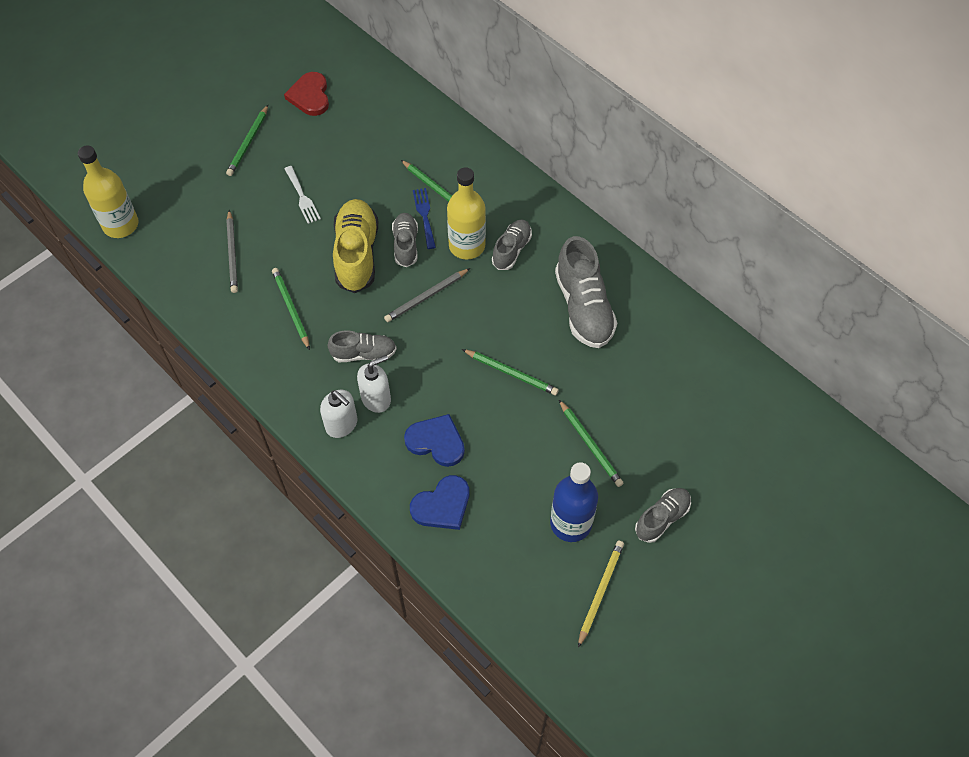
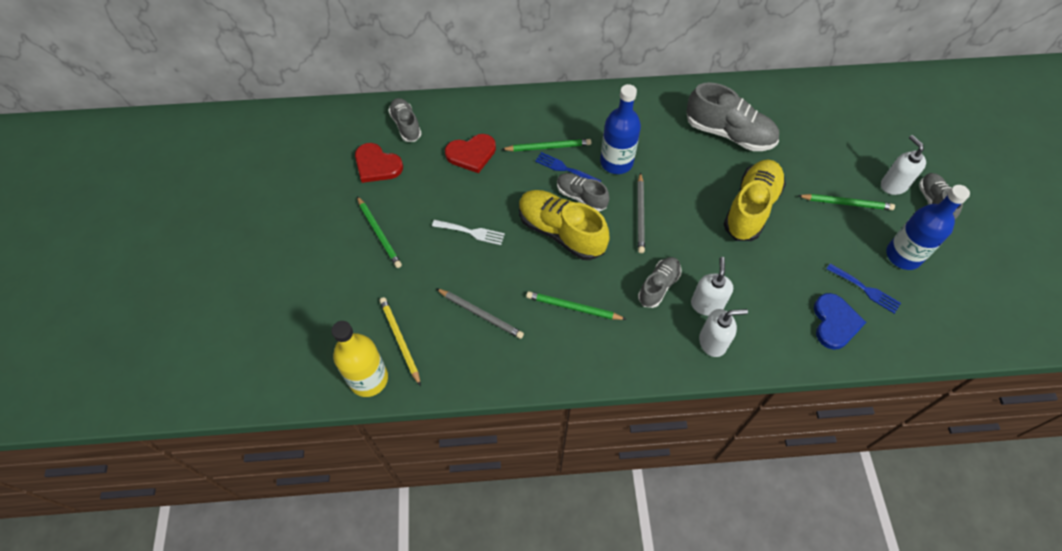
camera: 50 degrees left, 0 degrees up
(379, 145) = (471, 154): none -> red heart
(436, 442) = (775, 291): blue heart -> none
(467, 246) = (616, 162): yellow bottle -> blue bottle
(501, 511) = (865, 289): none -> blue fork
(511, 250) = (644, 140): grey shoe -> grey shoe (406, 125)
(511, 373) = (751, 208): green pencil -> yellow shoe
(600, 592) = (970, 275): yellow pencil -> yellow pencil (400, 340)
(652, 473) = (893, 185): none -> white soap dispenser

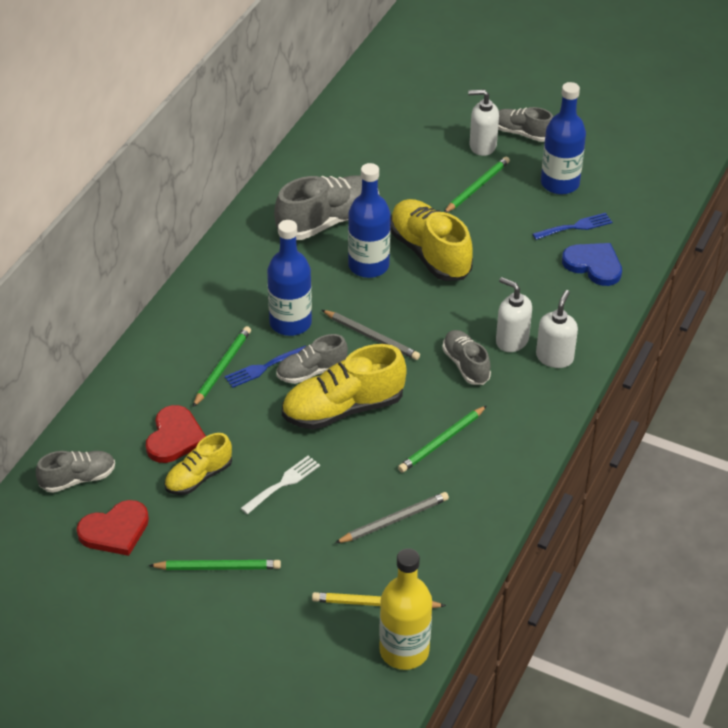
camera: 60 degrees left, 15 degrees down
(406, 125) = (78, 479): grey shoe -> grey shoe turned 150 degrees clockwise
(447, 184) = (199, 477): none -> yellow shoe
(707, 178) = (368, 266): none -> blue bottle

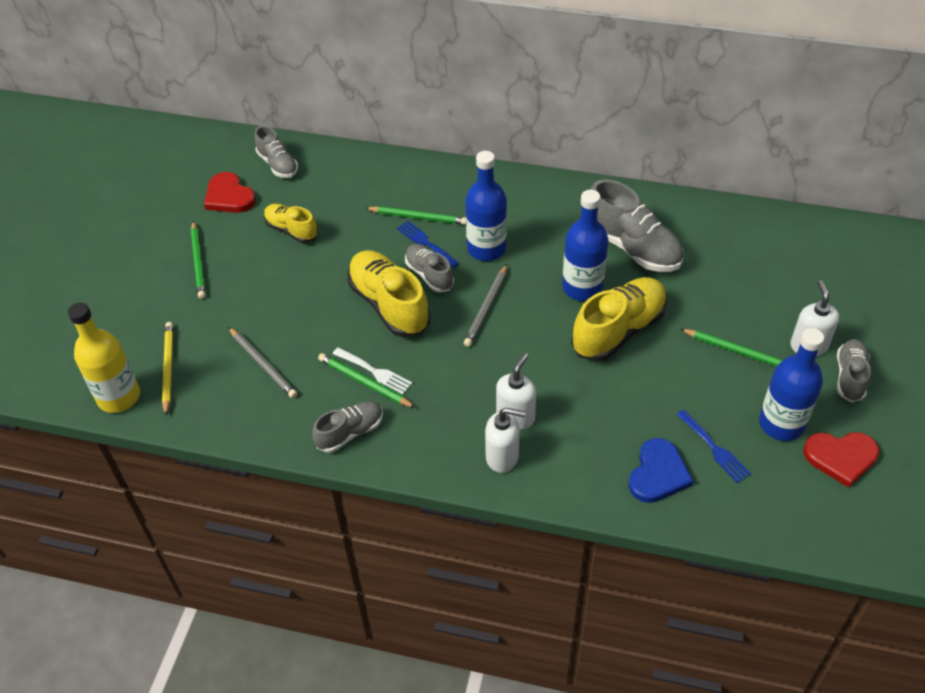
camera: 80 degrees right, 5 degrees up
(174, 437) = (332, 207): red heart -> red heart (841, 457)
(283, 483) = (293, 282): white fork -> white fork (375, 372)
(466, 365) = (470, 384): grey shoe -> grey shoe (350, 433)

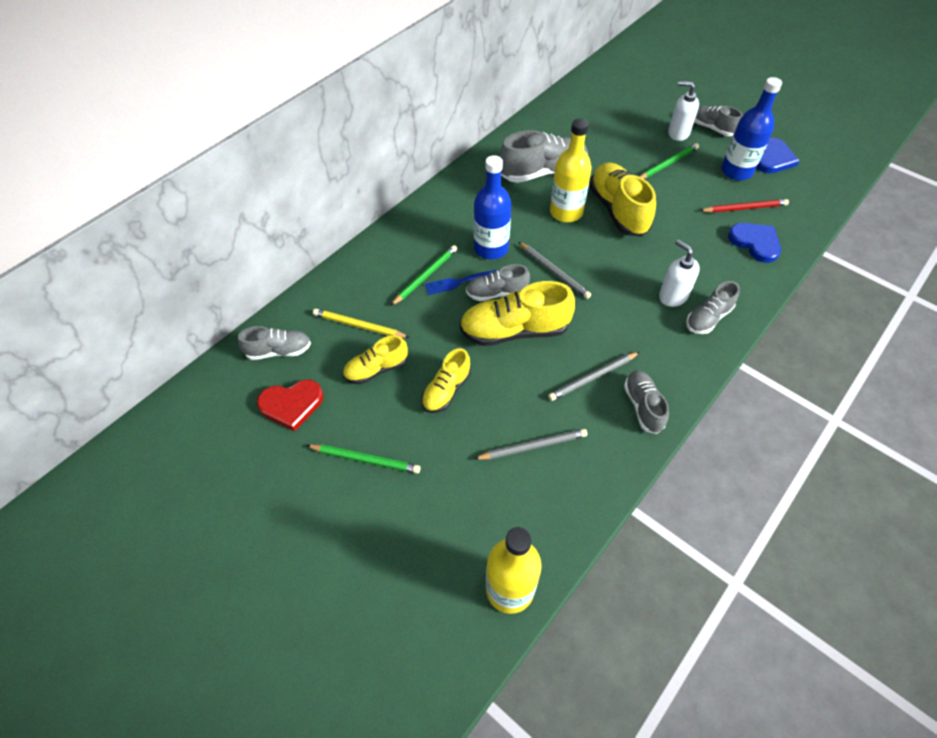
camera: 65 degrees left, 5 degrees up
(168, 368) = (495, 530): yellow pencil -> yellow pencil (359, 326)
(293, 284) = (446, 390): none -> yellow shoe
(364, 383) = (593, 378): green pencil -> grey pencil
(375, 372) = (584, 366): white fork -> none
(502, 457) = (708, 318): white soap dispenser -> grey shoe
(582, 287) = (566, 212): blue bottle -> yellow bottle
(714, 448) = (744, 208): blue fork -> red pencil
(841, 457) = (773, 159): red heart -> blue heart

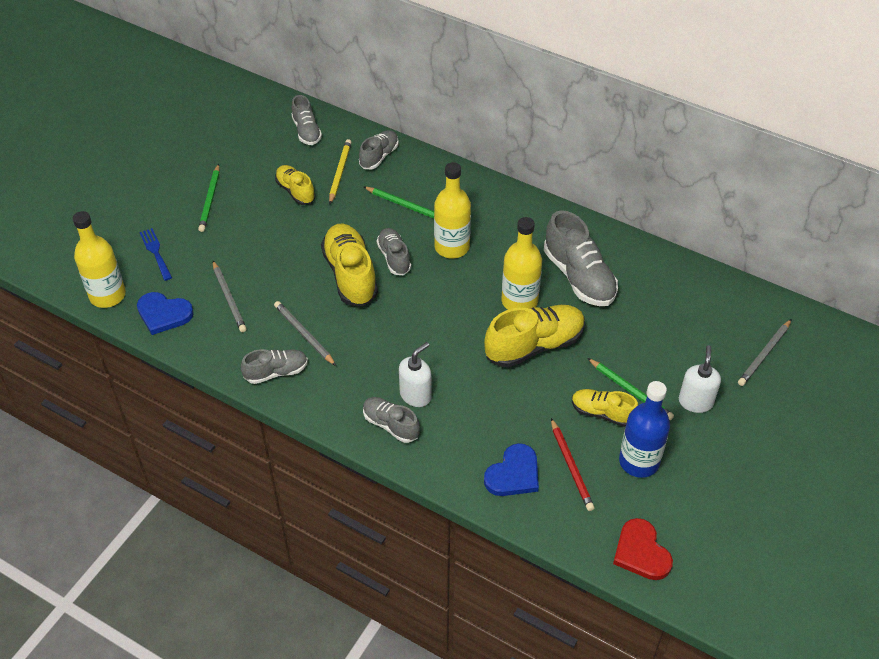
camera: 80 degrees right, 5 degrees down
(291, 404) = (256, 149): red heart -> red heart (641, 552)
(446, 390) = (279, 237): yellow shoe -> yellow shoe (602, 413)
(459, 282) = (402, 229): blue fork -> blue fork (155, 252)
(491, 248) = (452, 247): blue bottle -> yellow bottle
(554, 271) = (430, 298): grey pencil -> grey pencil (764, 354)
(712, 128) = (719, 438): grey shoe -> grey shoe (379, 156)
(773, 159) = (677, 503): blue heart -> blue heart (164, 314)

